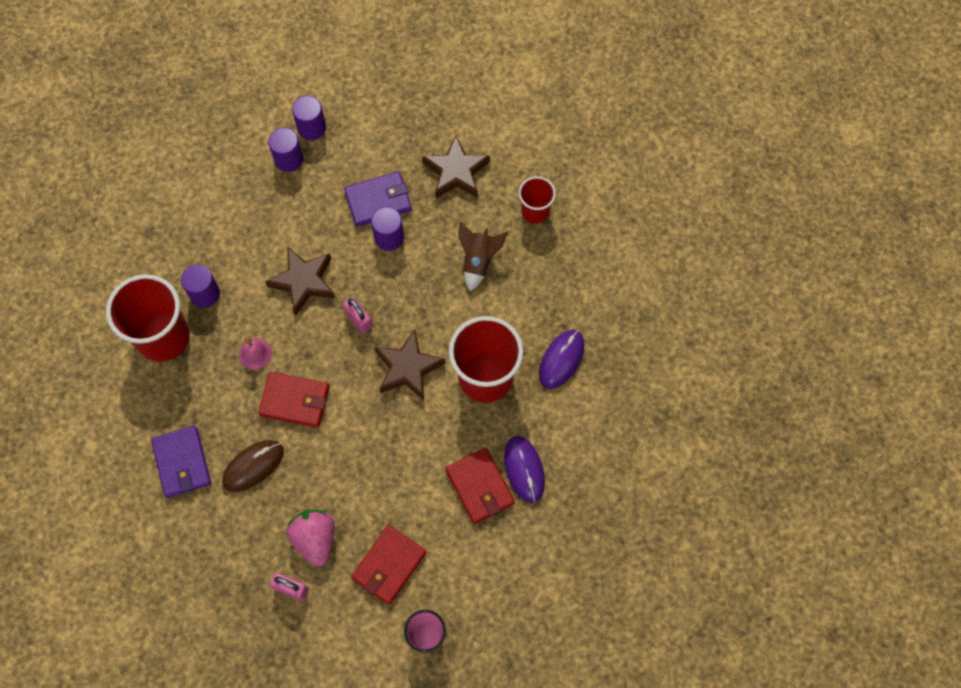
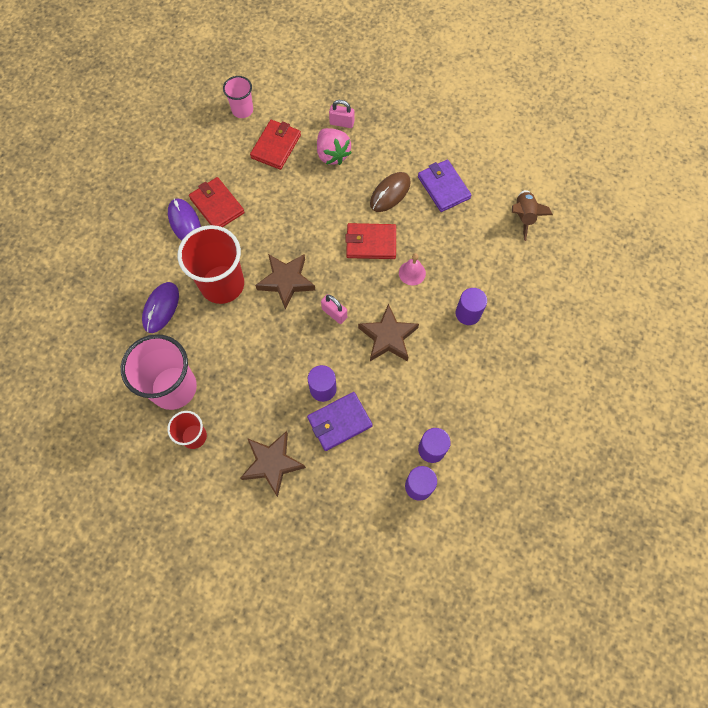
camera: 170 degrees right, 0 degrees up
(163, 337) = (490, 273): red cup -> none
(478, 261) = (240, 380): brown rocket -> brown rocket (524, 216)
(553, 265) = (173, 387): none -> pink cup

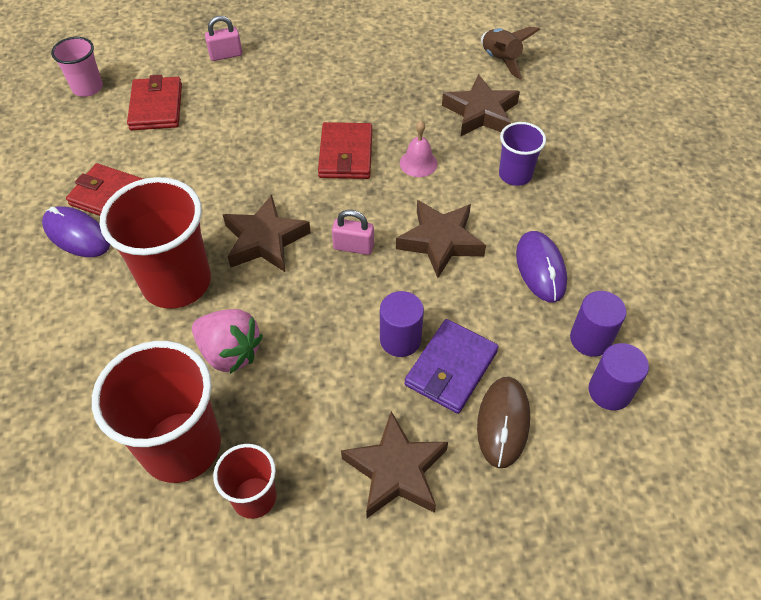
camera: 30 degrees left, 15 degrees down
(161, 308) = (100, 352): purple mouse -> purple mouse (540, 268)
(173, 387) = (181, 446): pink cup -> red cup
(332, 154) = (235, 88): pink strawberry -> pink strawberry (230, 352)
(371, 243) = (346, 154): red wallet -> red wallet turned 60 degrees counterclockwise
(390, 193) = (333, 98): brown mouse -> brown mouse (503, 423)
(443, 187) = (391, 69): purple wallet -> none
(468, 313) = (515, 175): purple cylinder -> purple cup
(479, 254) = (481, 113): none -> brown star

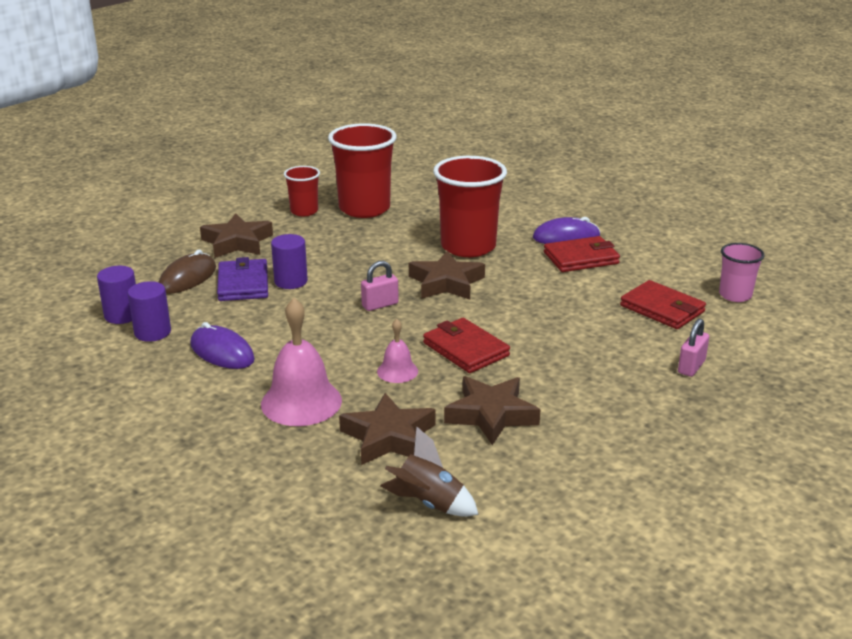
camera: 140 degrees right, 25 degrees down
(230, 352) = (389, 239): pink strawberry -> none
(440, 241) = (318, 334): brown star -> brown star (491, 415)
(503, 423) = (187, 278): brown mouse -> brown mouse turned 60 degrees clockwise
(515, 175) = (301, 402): purple cup -> pink bell

